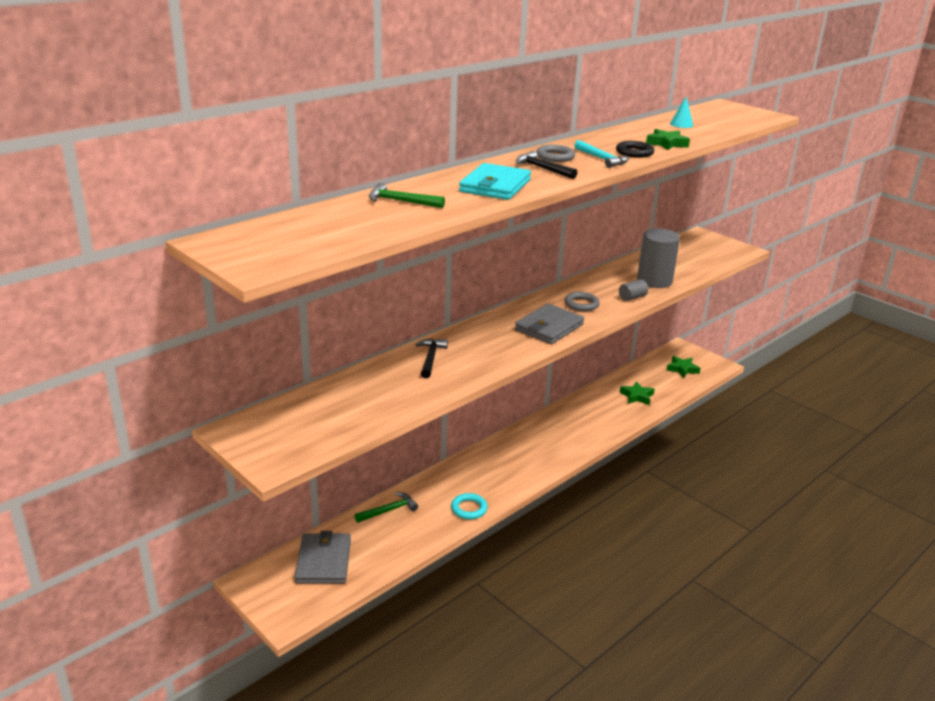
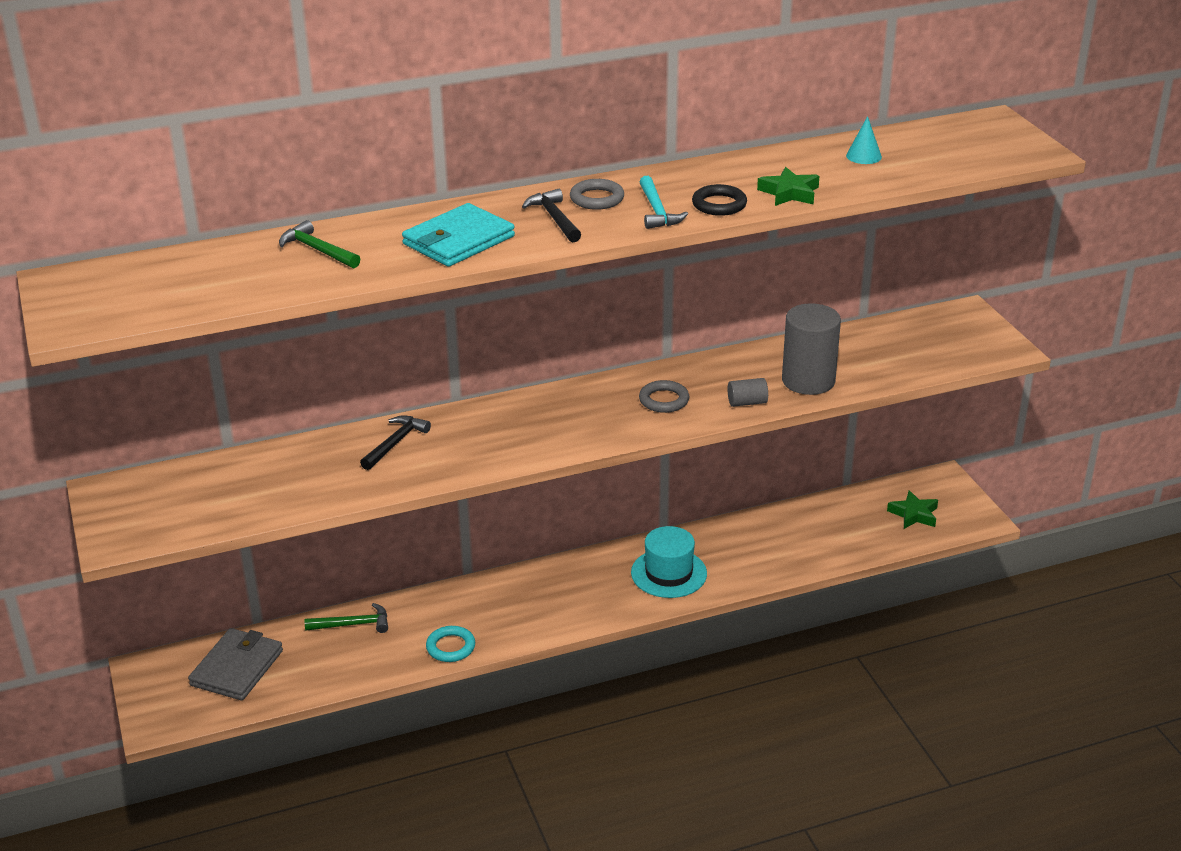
camera: 25 degrees right, 5 degrees up
(549, 327) = (586, 427): grey wallet -> none
(572, 431) = (669, 573): none -> turquoise hat
(637, 396) = (806, 542): green star -> none

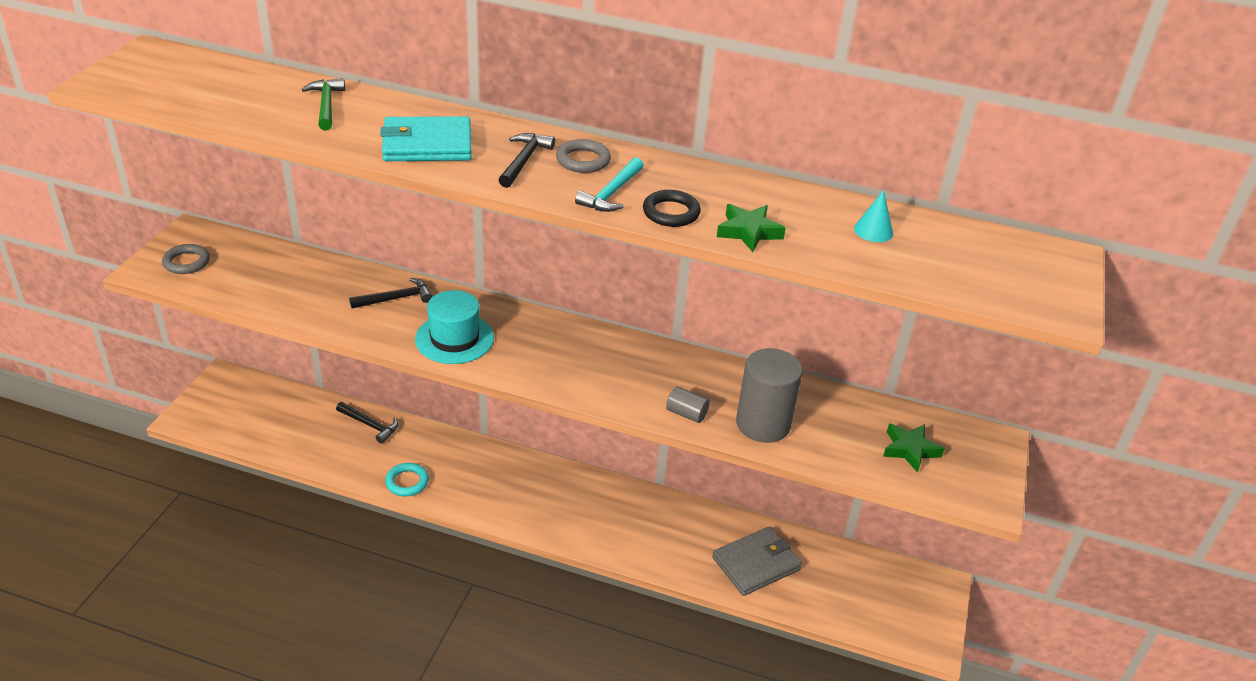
camera: 35 degrees right, 5 degrees up
(237, 668) = (270, 411): grey wallet -> grey wallet (756, 563)
(353, 624) = (370, 425): green hammer -> black hammer
(664, 400) = (624, 374): grey ring -> grey ring (186, 262)
(669, 573) = (619, 523): turquoise hat -> turquoise hat (454, 338)
(914, 514) = (876, 600): green star -> green star (910, 450)

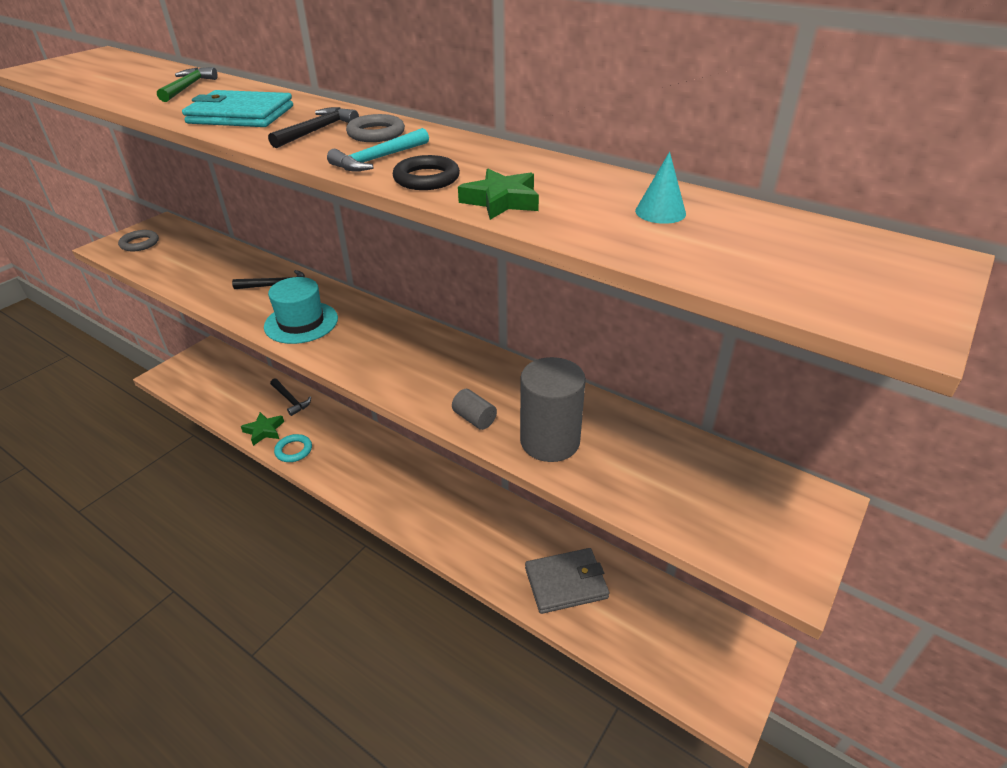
camera: 20 degrees right, 0 degrees up
(910, 450) = (708, 496): green star -> green star (264, 431)

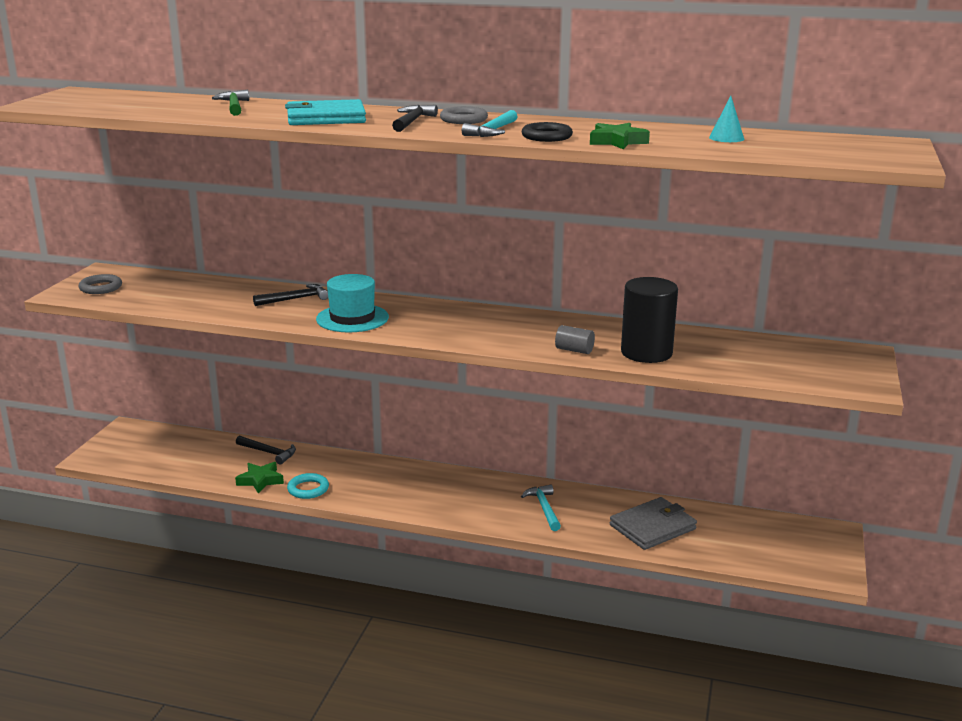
camera: 20 degrees left, 15 degrees down
(476, 528) = (544, 508): none -> turquoise hammer
(550, 441) = (646, 353): grey cylinder -> black cylinder

